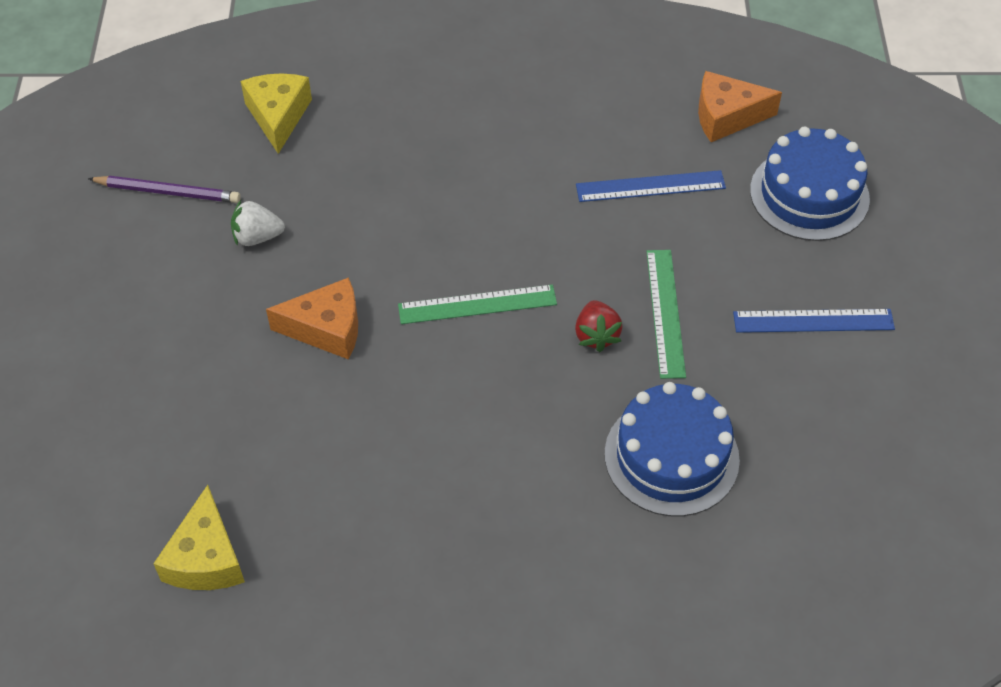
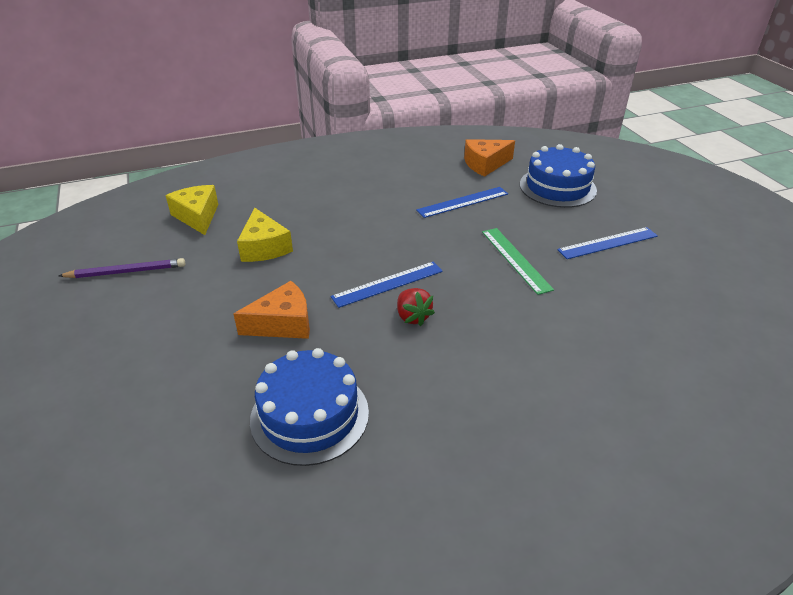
camera: 20 degrees left, 15 degrees down
(206, 558) = (242, 522): yellow cheese -> yellow cheese (264, 247)
(257, 237) = (206, 282): white strawberry -> none
(477, 305) = (388, 284): green ruler -> blue ruler
(596, 335) = (479, 282): red strawberry -> red strawberry (412, 317)
(671, 456) = (577, 337): blue cake -> blue cake (309, 415)

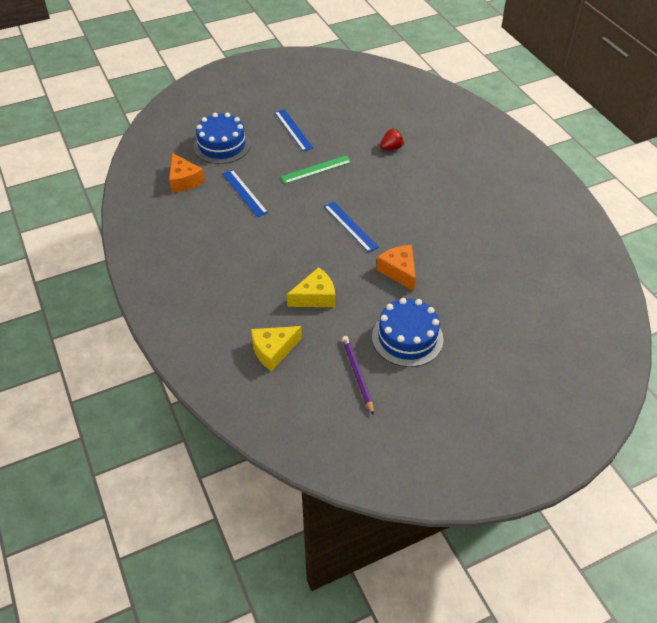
camera: 95 degrees left, 10 degrees up
(309, 415) = (469, 248): blue cake -> blue cake (407, 338)
(412, 317) = (381, 213): red strawberry -> red strawberry (391, 148)

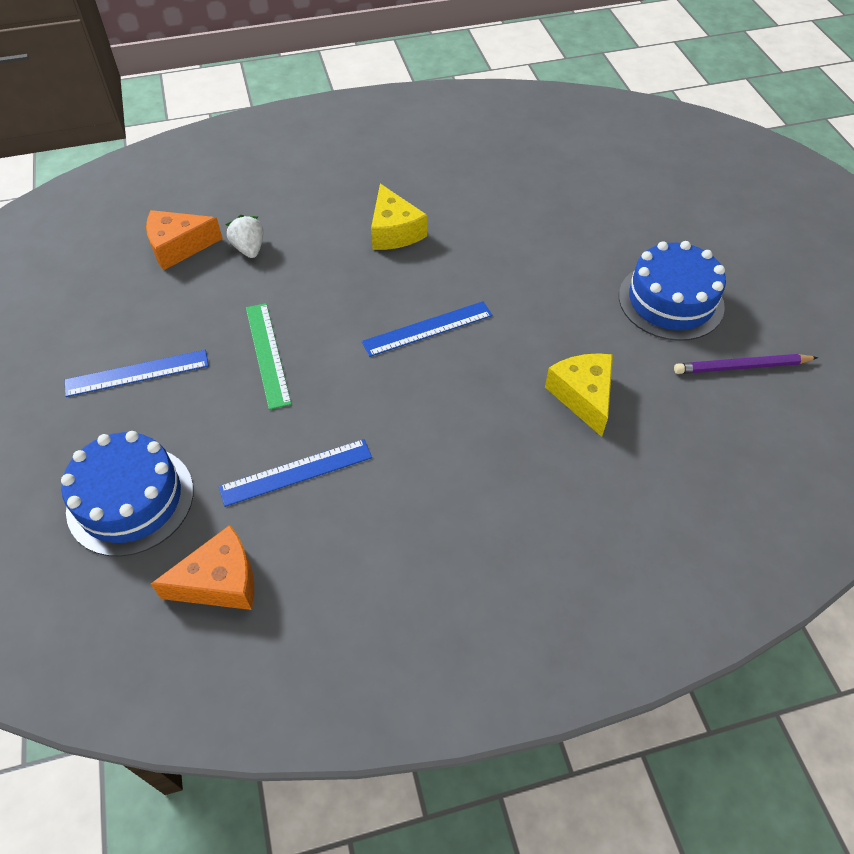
camera: 80 degrees left, 5 degrees up
(273, 351) = (698, 467): yellow cheese -> yellow cheese (394, 231)
(391, 148) = (249, 249): red strawberry -> white strawberry
(399, 271) = (538, 287): orange cheese -> orange cheese (178, 247)

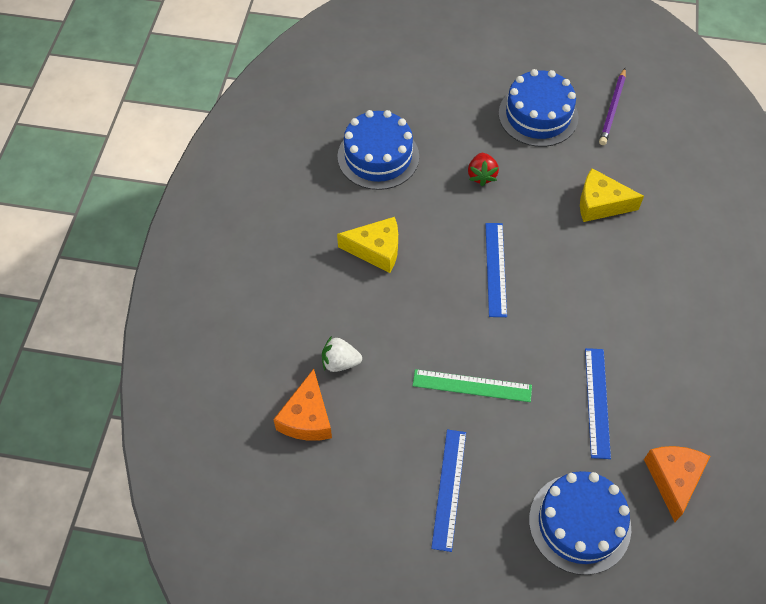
camera: 65 degrees left, 5 degrees up
(511, 196) = (378, 156): none -> blue cake
(545, 279) = (481, 175): none -> red strawberry

